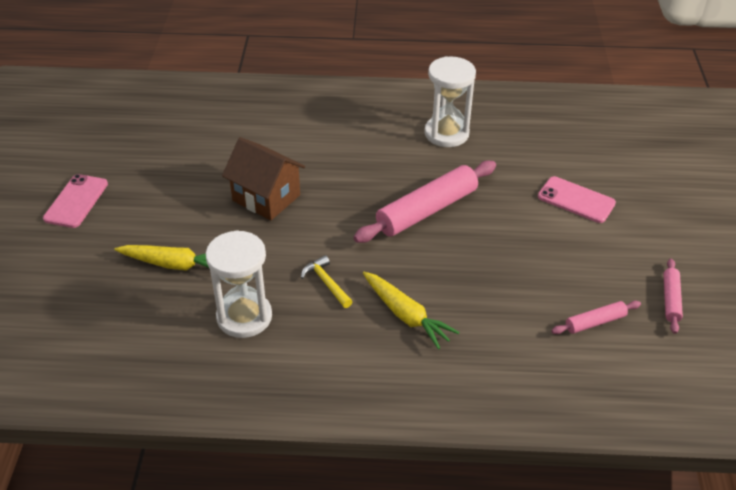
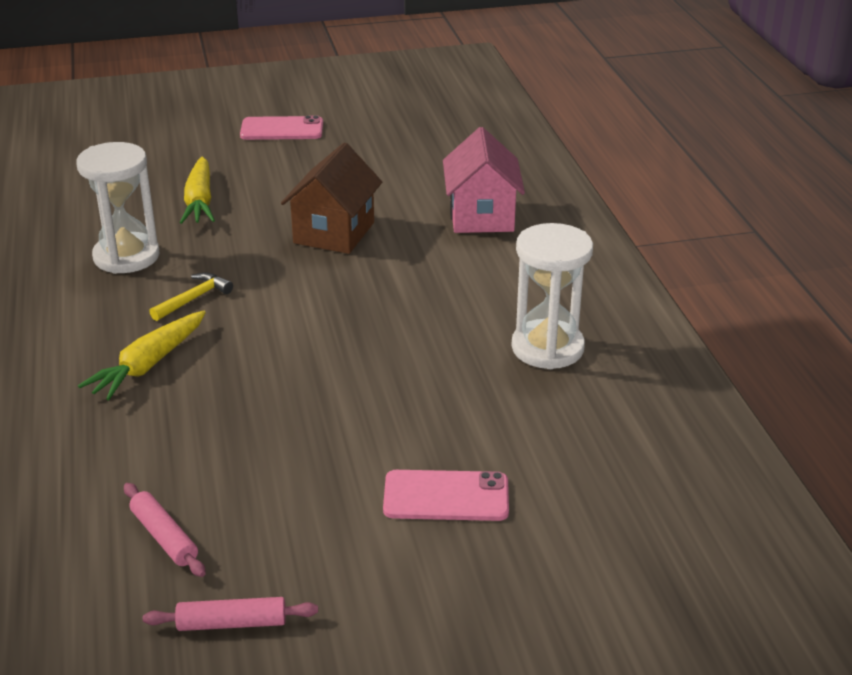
camera: 75 degrees right, 10 degrees down
(280, 126) = (481, 216): none -> pink house
(427, 210) = (359, 354): pink rolling pin -> none
(576, 200) = (446, 496): pink phone -> pink phone turned 75 degrees clockwise

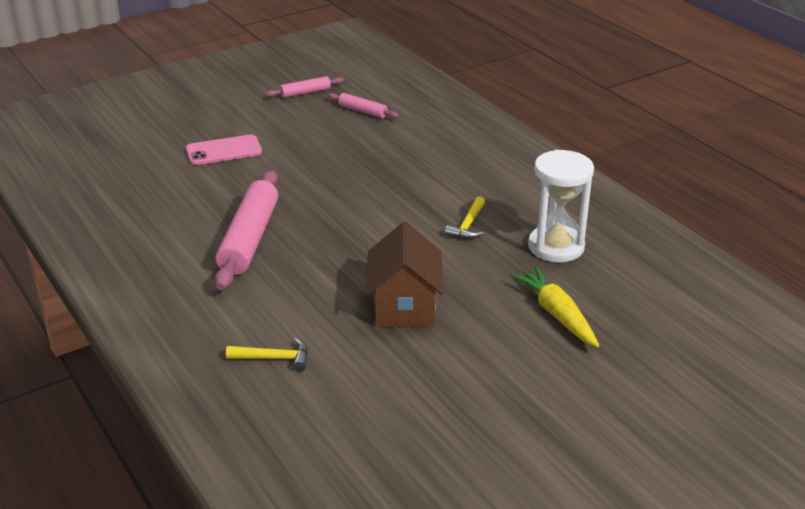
camera: 160 degrees right, 0 degrees up
(148, 365) = (453, 179): yellow carrot -> none
(282, 129) = (572, 441): pink phone -> none
(461, 335) = (249, 239): none -> pink rolling pin
(481, 216) = (274, 358): pink house -> yellow hammer
(547, 348) = (181, 243): white hourglass -> none

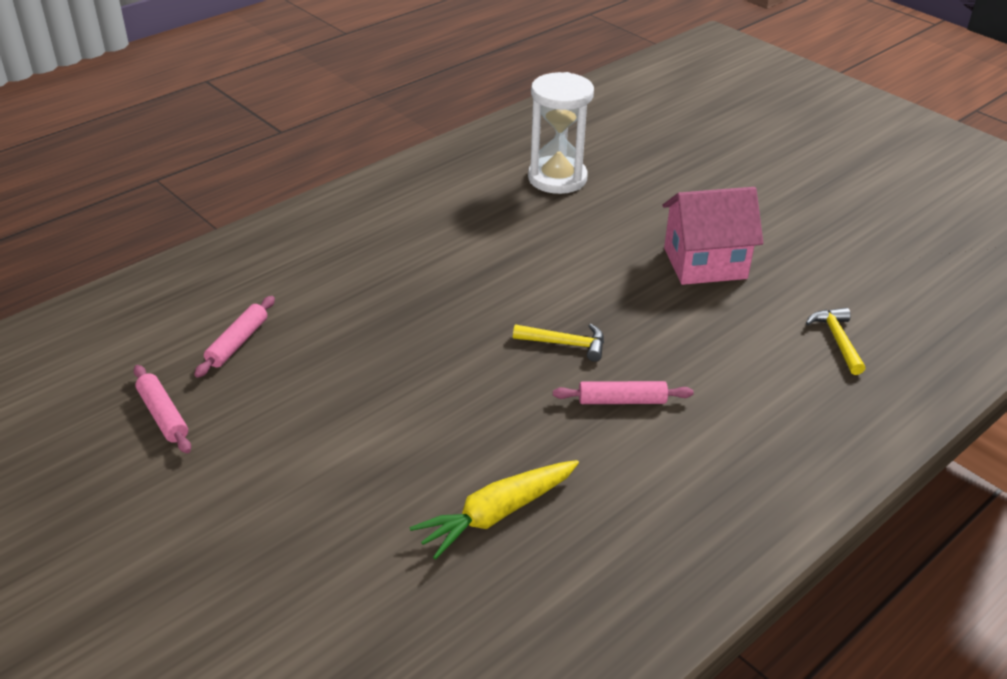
camera: 100 degrees left, 5 degrees up
(224, 151) = (380, 477): pink phone -> none
(249, 239) = (622, 401): pink rolling pin -> pink rolling pin, size x0.50
(404, 307) = (705, 263): brown house -> pink house
(468, 225) = (533, 232): yellow hammer -> yellow hammer (565, 344)
(556, 314) = (672, 177): yellow carrot -> yellow carrot (497, 514)

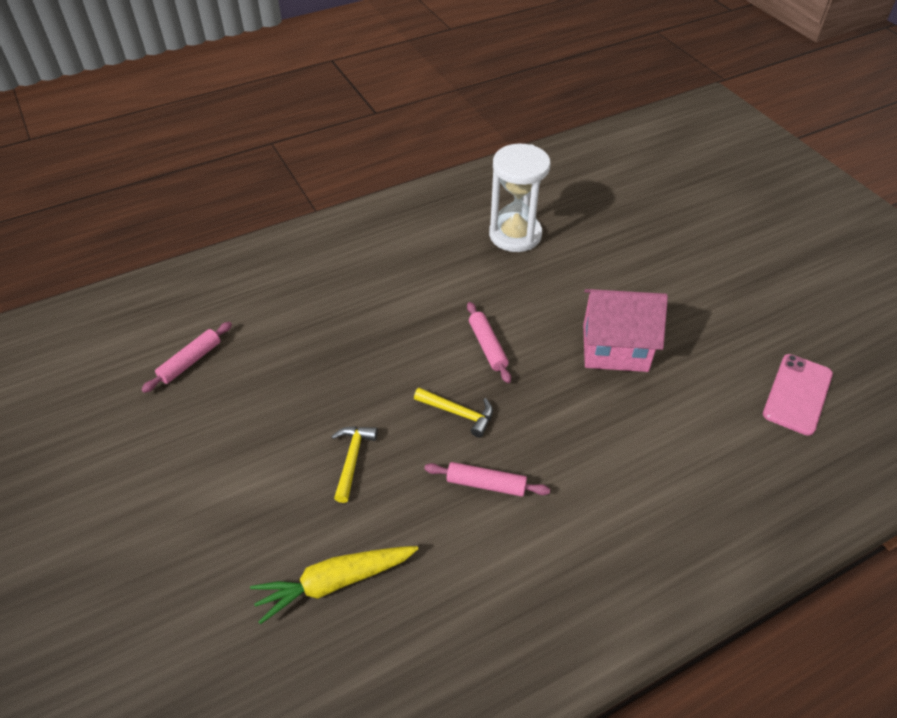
camera: 15 degrees right, 10 degrees up
(163, 415) = (107, 423): pink rolling pin -> pink rolling pin (488, 346)
(837, 340) = (709, 456): yellow hammer -> yellow hammer (352, 459)
(900, 276) = (797, 394): none -> pink phone

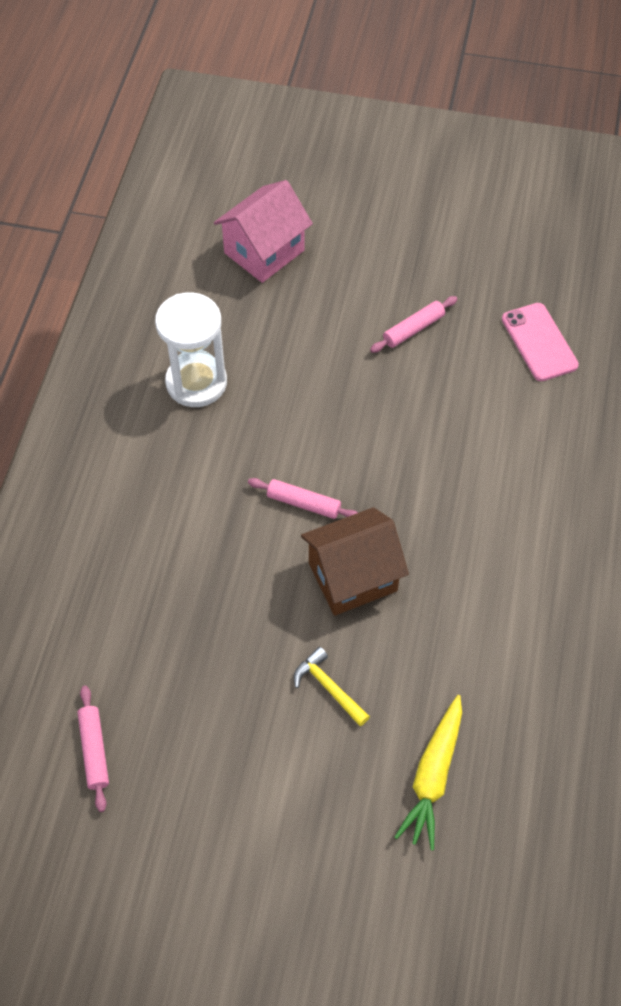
camera: 50 degrees left, 10 degrees up
(458, 413) = (352, 577): yellow hammer -> brown house
(486, 484) = (436, 608): pink rolling pin -> pink rolling pin (413, 329)
(615, 348) = (390, 417): pink house -> pink house (264, 252)

